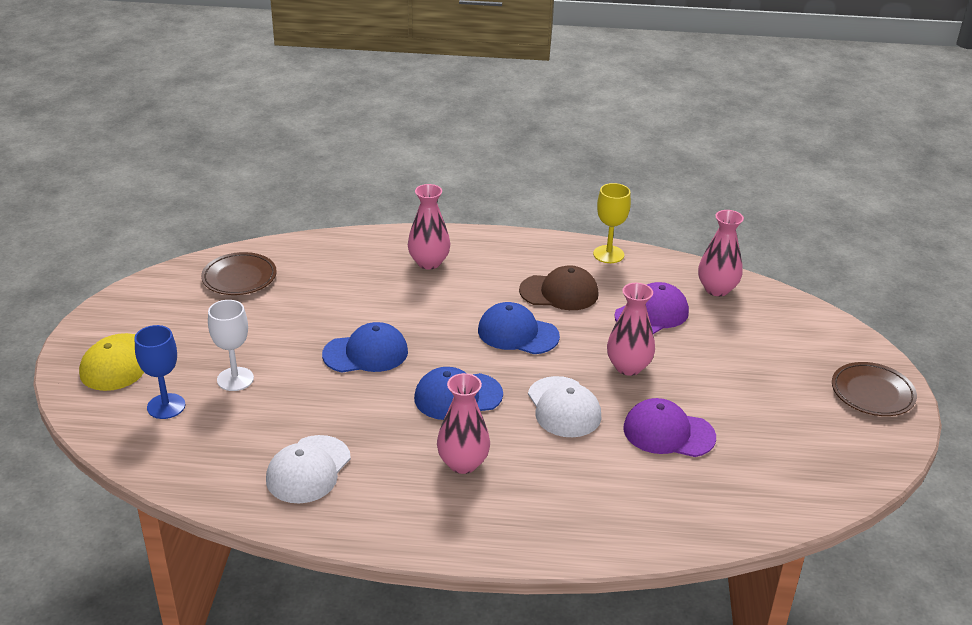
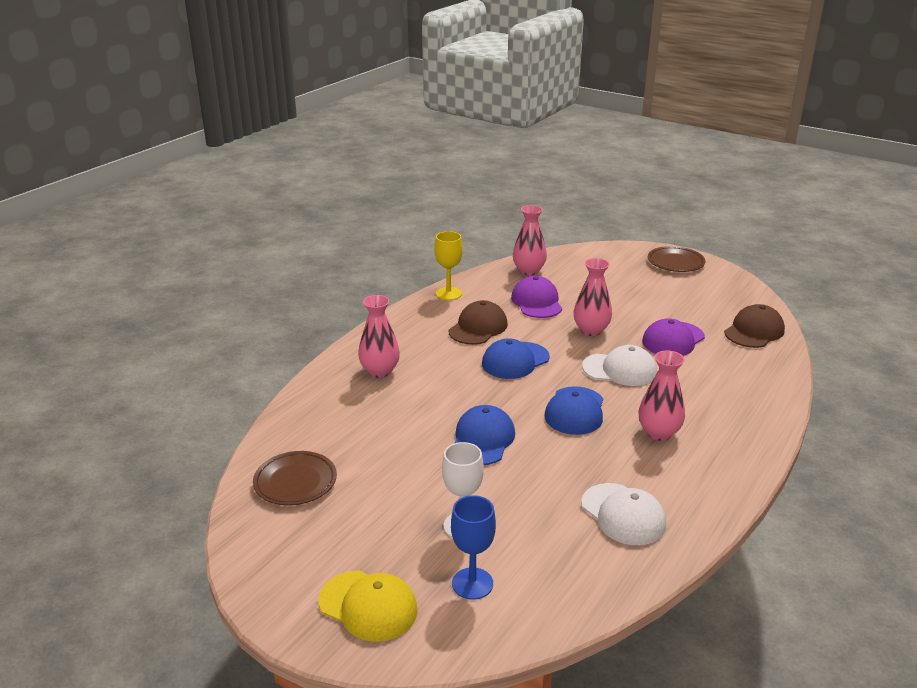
camera: 60 degrees left, 5 degrees down
(758, 497) = (754, 331): none -> brown cap

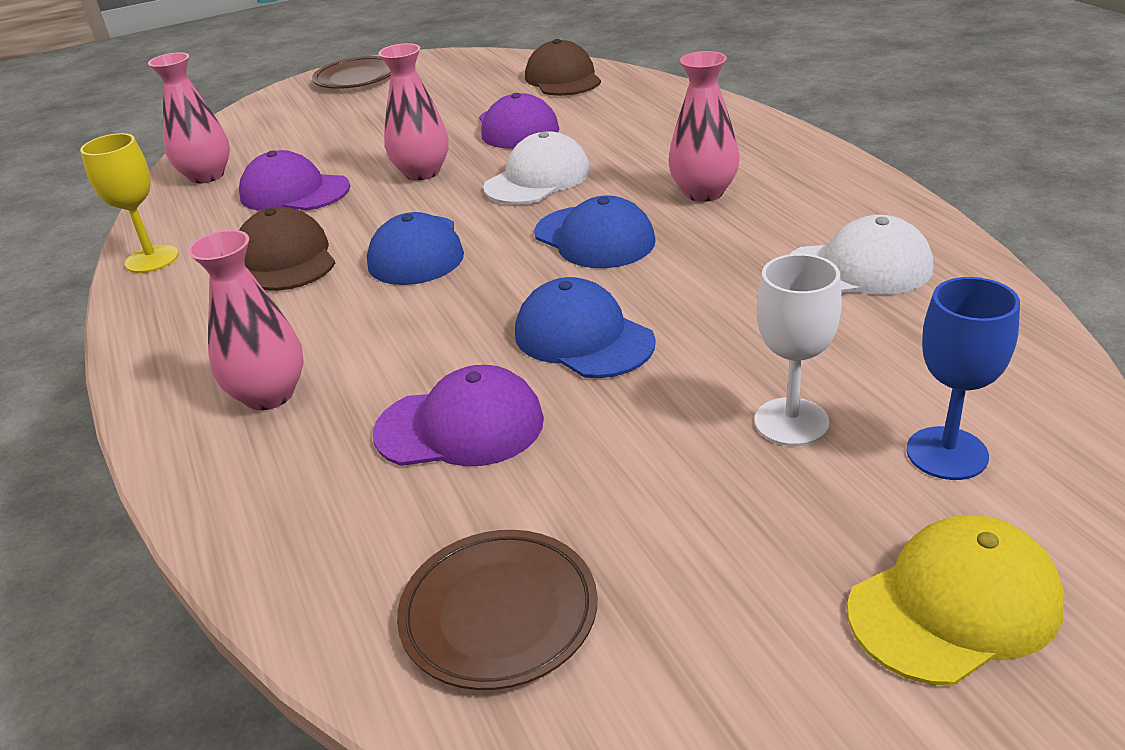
camera: 55 degrees left, 5 degrees up
(393, 429) = (460, 426): none -> purple cap

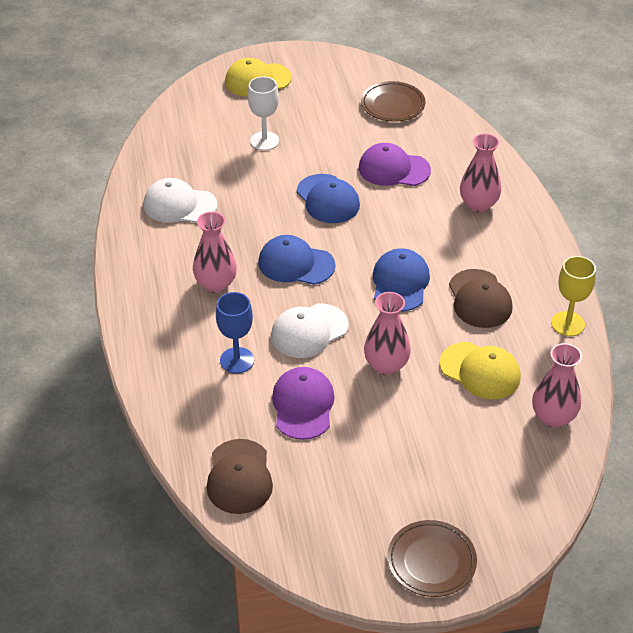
camera: 170 degrees left, 10 degrees up
(294, 192) = (480, 371): purple cap -> yellow cap
(594, 238) = (296, 264): blue cap -> blue cap turned 45 degrees counterclockwise
(947, 453) = (220, 118): blue goblet -> blue goblet (237, 360)

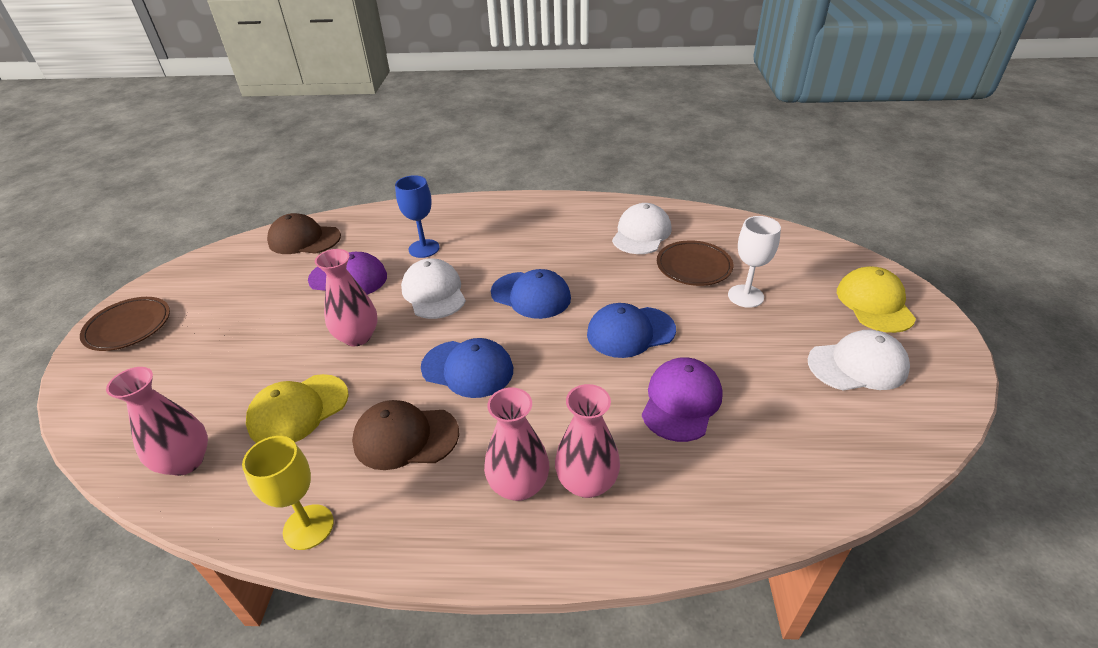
camera: 105 degrees right, 5 degrees down
(216, 284) = (523, 245): pink vase -> pink vase (519, 485)
(296, 264) = (531, 295): blue cap -> blue cap turned 90 degrees clockwise
(330, 93) = (857, 365): none -> white cap
(392, 105) = (838, 429): brown plate -> brown plate (693, 266)

